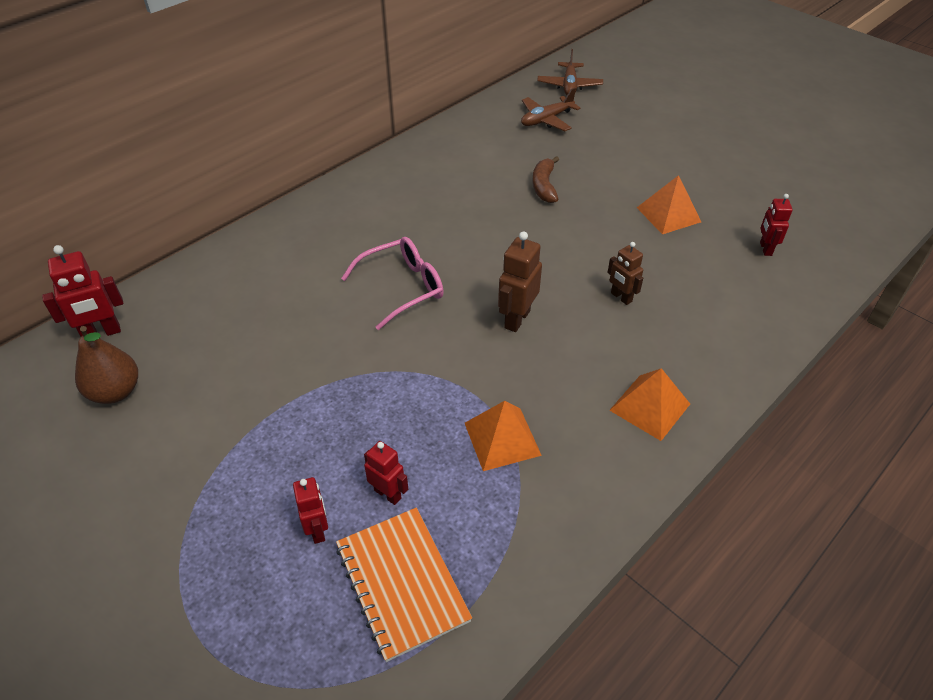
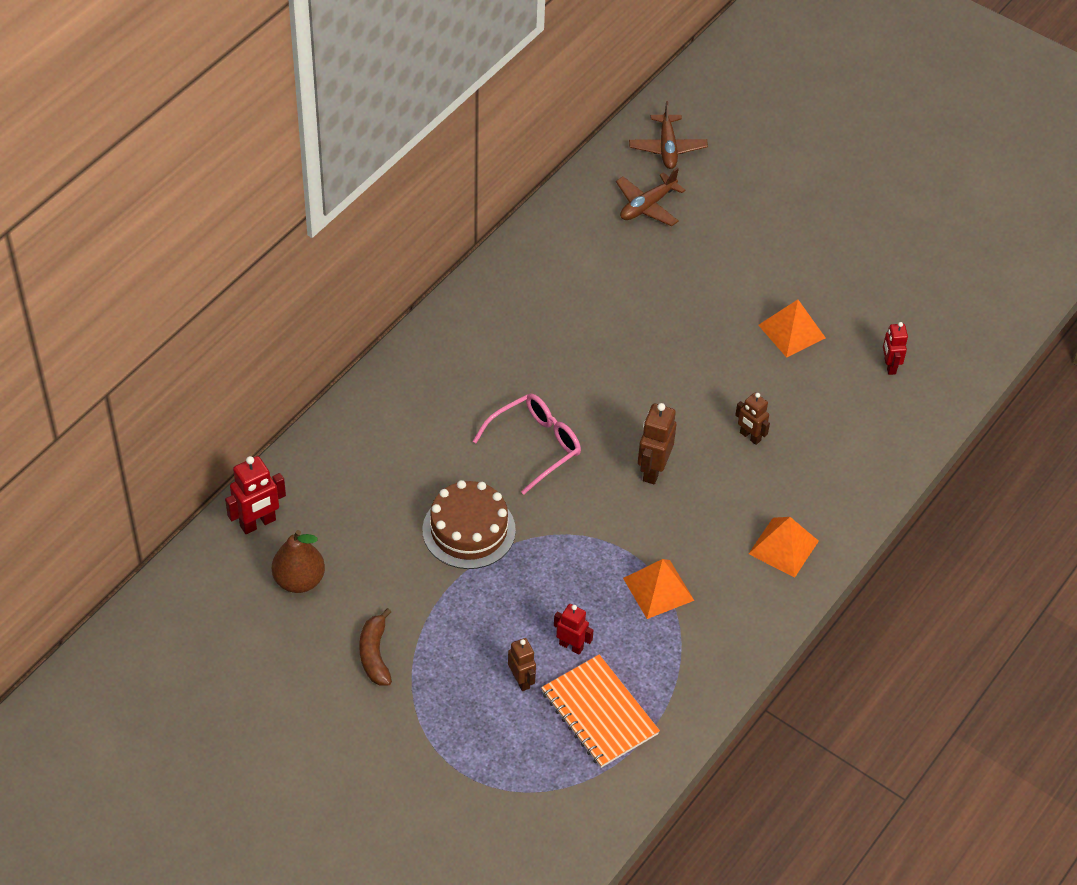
camera: 10 degrees left, 5 degrees up
(311, 358) = (469, 530): none -> brown cake
(318, 530) = (521, 680): red robot -> brown robot
(544, 186) = (657, 304): brown banana -> brown banana (375, 654)

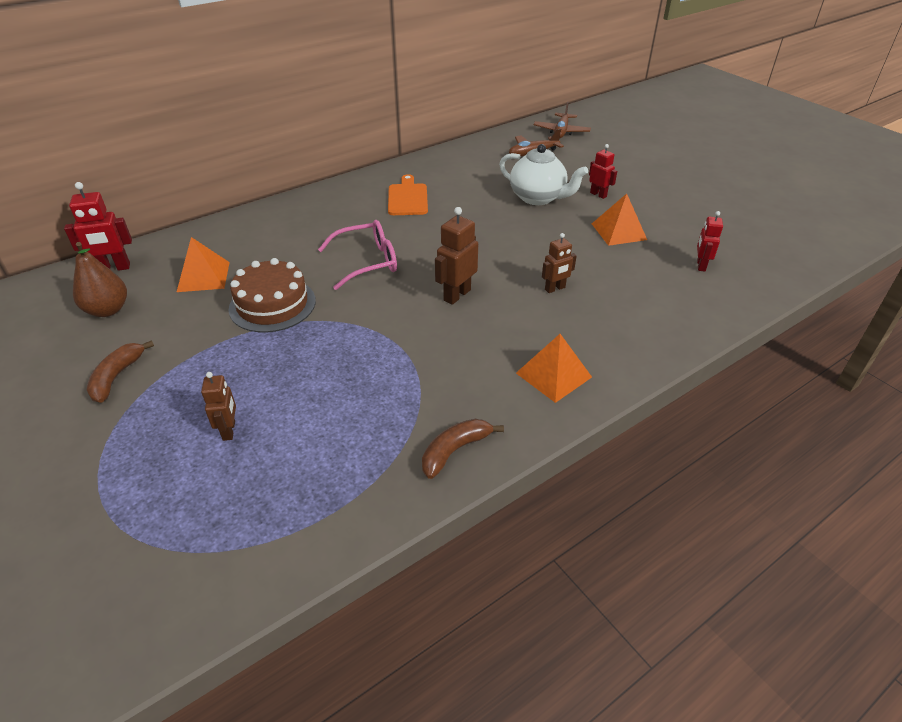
camera: 20 degrees right, 10 degrees down
(528, 328) = (407, 198): none -> orange cutting board
(571, 646) = (298, 412): red robot -> red robot (598, 194)
(599, 713) = (285, 481): orange notebook -> none
(658, 589) = (412, 383): orange pyramid -> orange pyramid (203, 276)
(683, 292) = (538, 198): none -> white teapot
(726, 648) = (454, 451): none -> brown banana
(750, 437) = (555, 289): brown robot -> brown robot turned 90 degrees counterclockwise

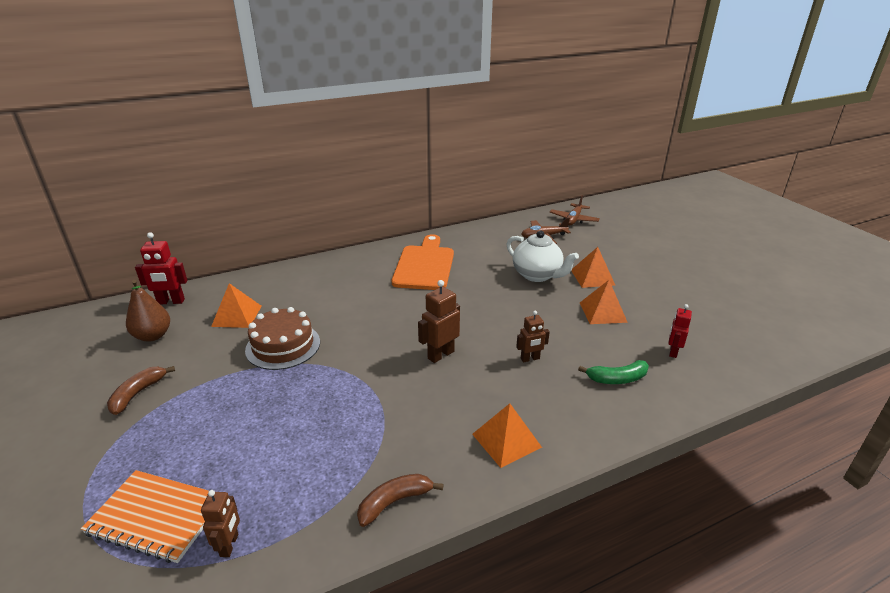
camera: 10 degrees right, 10 degrees down
(195, 502) = (156, 517): none -> orange notebook
(229, 430) = (208, 454): brown robot -> brown robot (229, 545)
(367, 262) = (373, 317): pink glasses -> none
(407, 198) = (424, 265): orange cutting board -> orange cutting board, size x1.59
(598, 194) = (592, 277): red robot -> orange pyramid
(651, 299) = (617, 379): none -> green banana

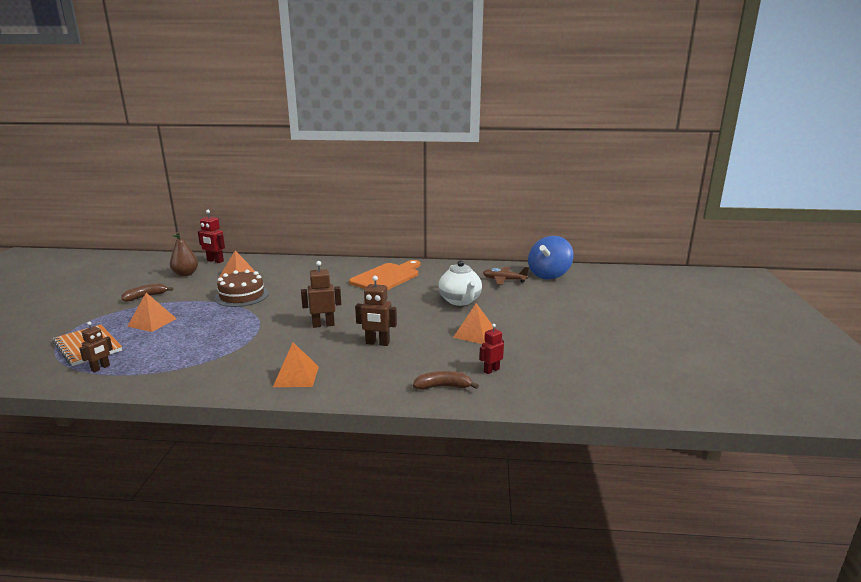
camera: 30 degrees right, 10 degrees down
(394, 502) = (195, 380): brown banana -> brown banana (443, 387)
(530, 359) = (377, 343): brown robot -> brown robot, size x1.52
(573, 219) = (549, 275): brown plane -> blue spinning top
(592, 277) = (502, 312): orange pyramid -> orange pyramid (152, 322)
(617, 379) = (421, 371): green banana -> none

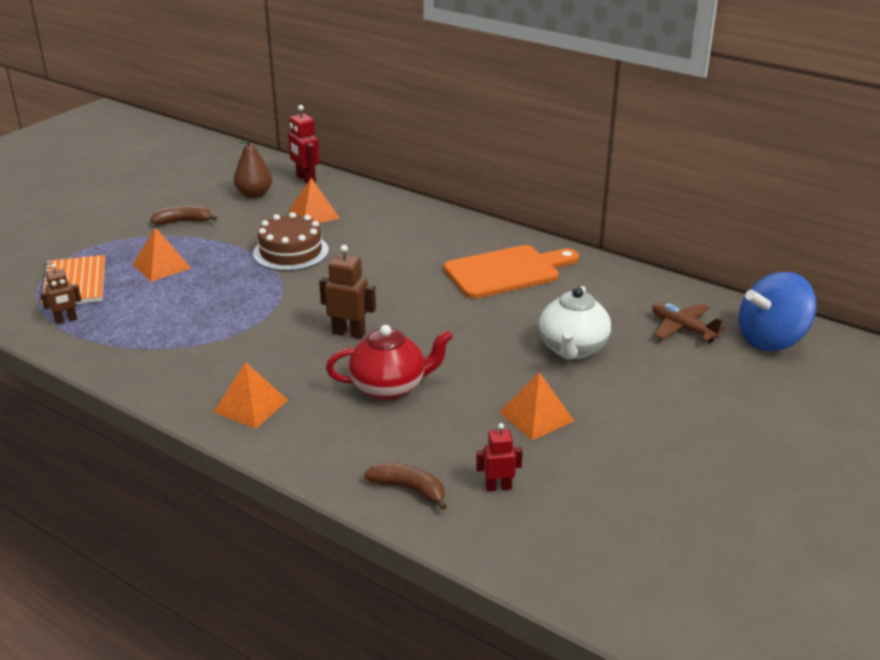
camera: 30 degrees right, 10 degrees up
(377, 343) = (390, 387): brown robot -> red teapot

